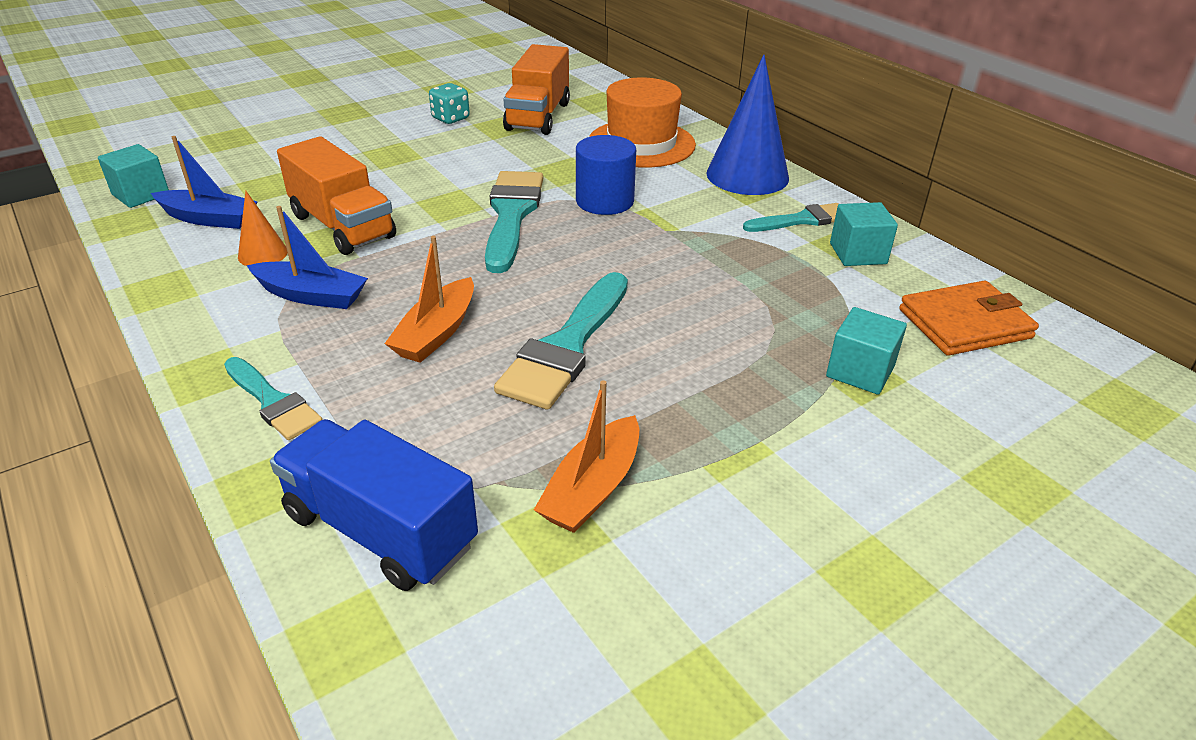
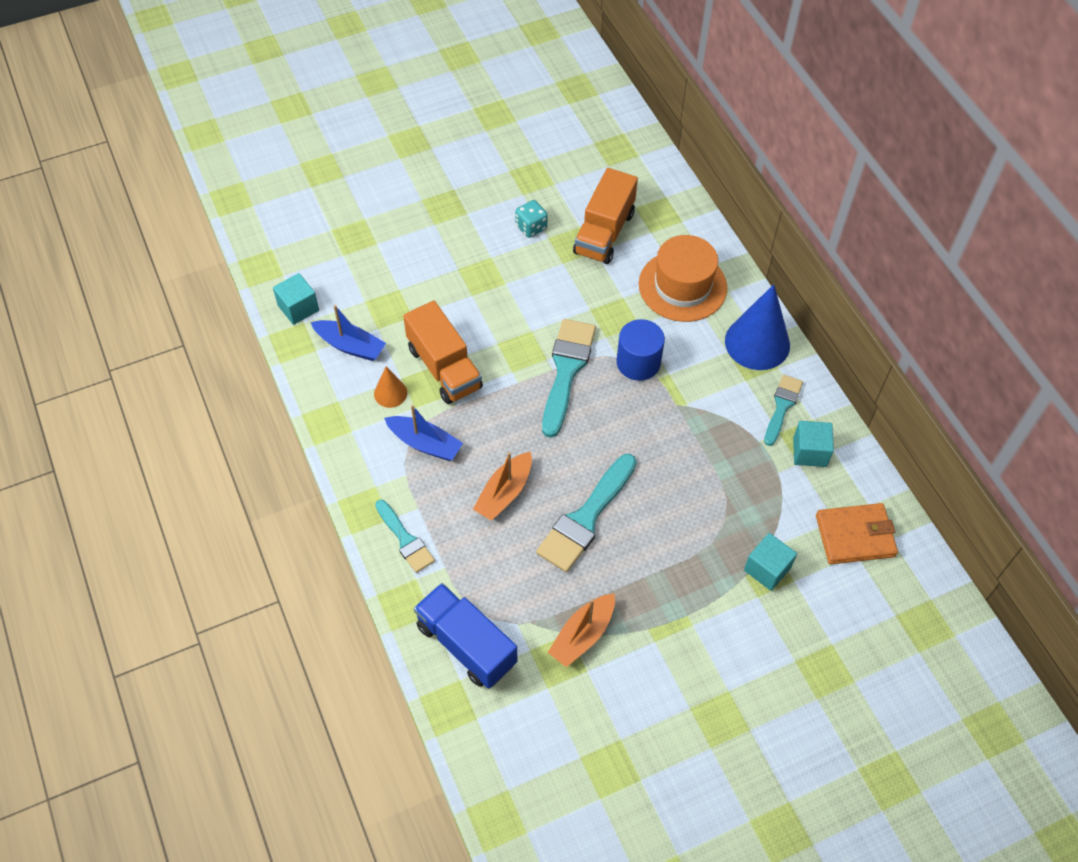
camera: 10 degrees right, 20 degrees up
(802, 220) = (782, 406): turquoise brush -> turquoise brush turned 60 degrees counterclockwise

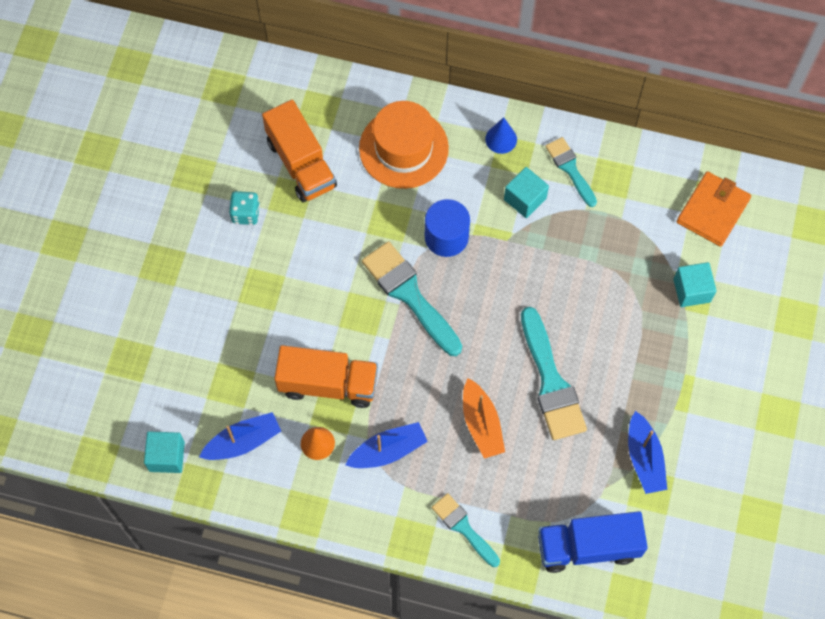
camera: 50 degrees left, 10 degrees up
(405, 539) = (463, 527): turquoise brush -> turquoise brush turned 135 degrees counterclockwise
(582, 635) = (644, 458): orange boat -> blue boat
(757, 343) = (501, 139): blue cone -> blue cone, size x0.50
(809, 452) = (623, 183): turquoise cube -> turquoise cube (525, 199)

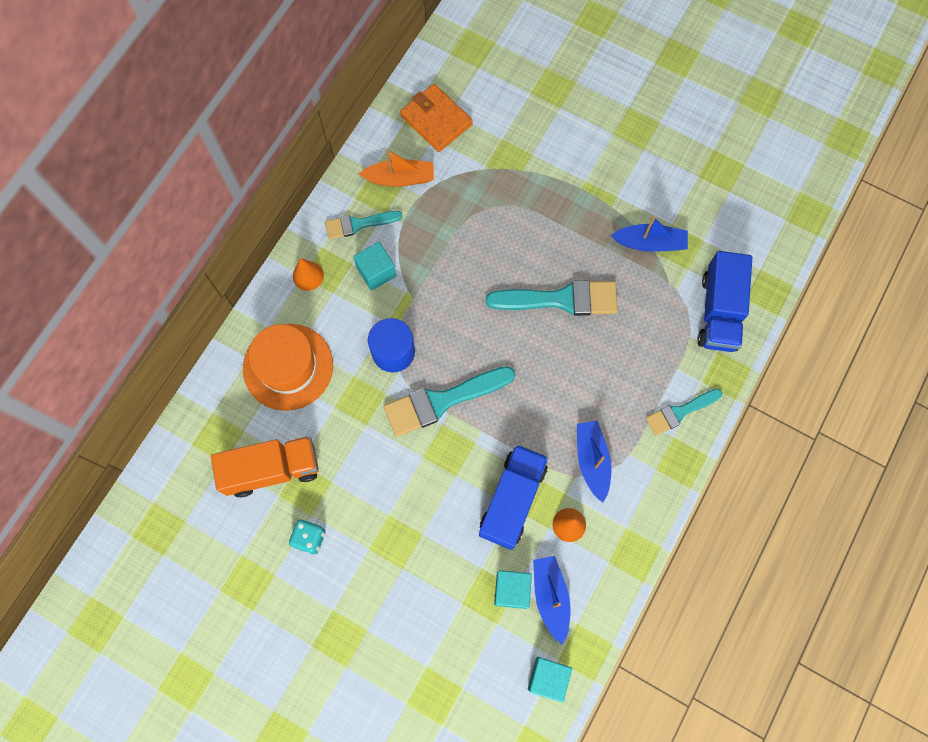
camera: 75 degrees left, 5 degrees up
(328, 384) = (512, 500): orange truck -> blue truck
(481, 424) = (586, 370): orange boat -> orange boat (400, 178)
(501, 139) = (308, 276): blue cone -> orange cone
(691, 290) = (506, 159): turquoise cube -> turquoise cube (511, 590)

